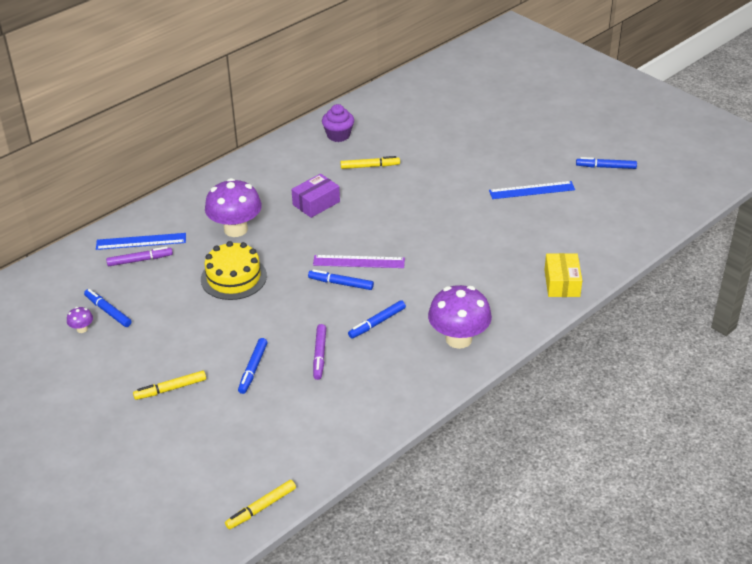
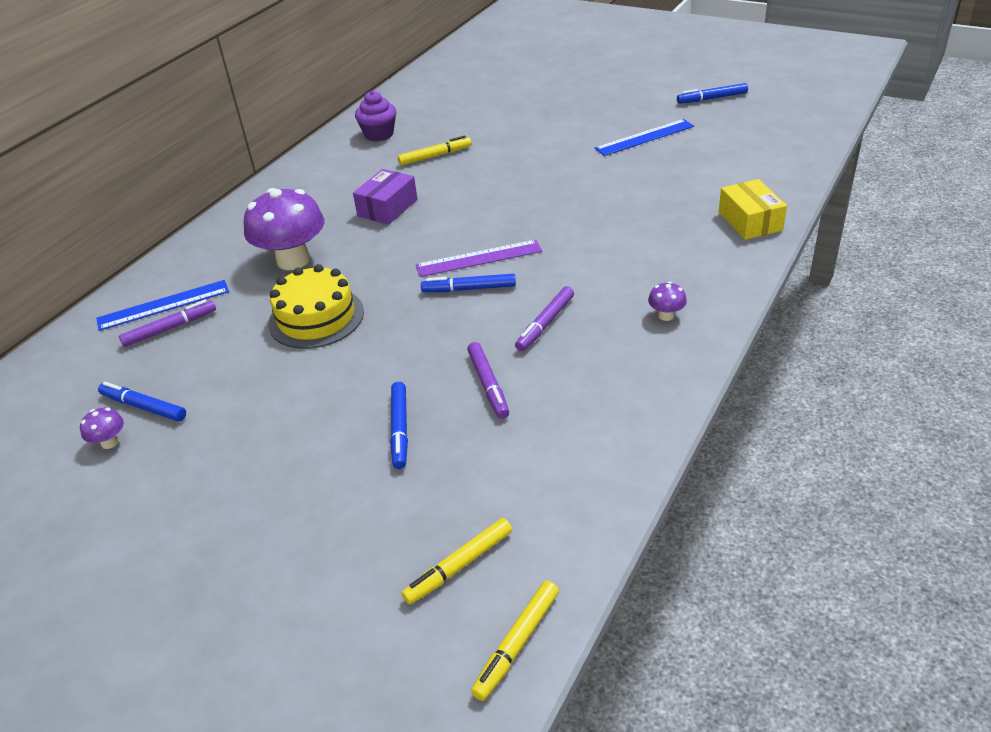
camera: 15 degrees left, 0 degrees up
(170, 389) = (284, 493): yellow marker -> yellow marker (459, 566)
(377, 323) = (545, 324): blue marker -> purple marker
(458, 339) = (666, 315): purple mushroom -> purple mushroom, size x0.42

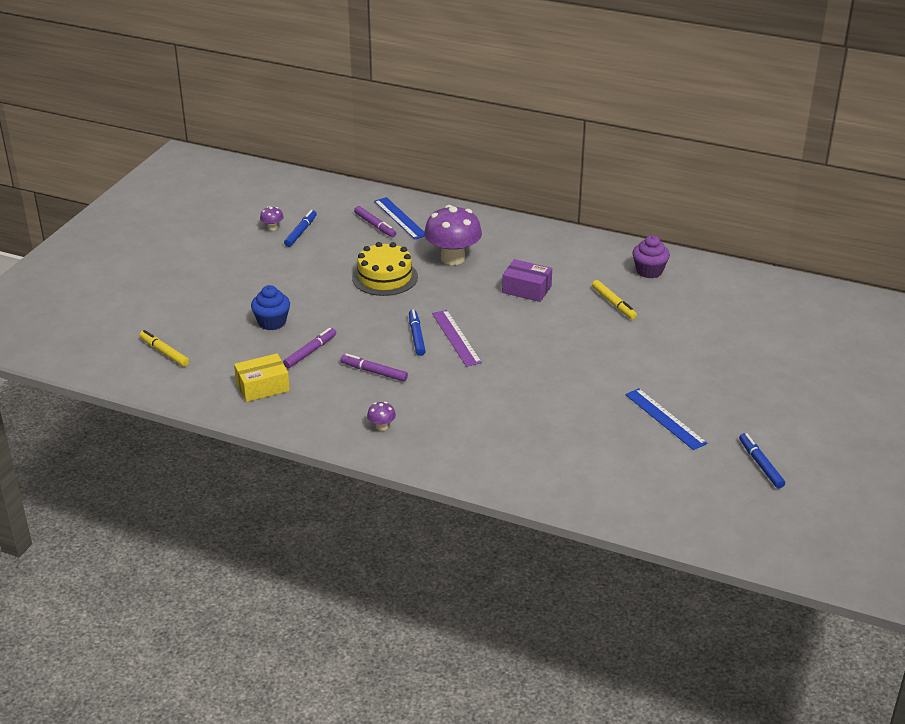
camera: 80 degrees right, 5 degrees down
(400, 429) = (272, 322): blue marker -> blue cupcake
(488, 385) = (310, 352): purple marker -> purple marker turned 150 degrees clockwise
(517, 644) = (112, 374): yellow marker -> none
(750, 221) = (516, 476): yellow box -> yellow box (262, 387)

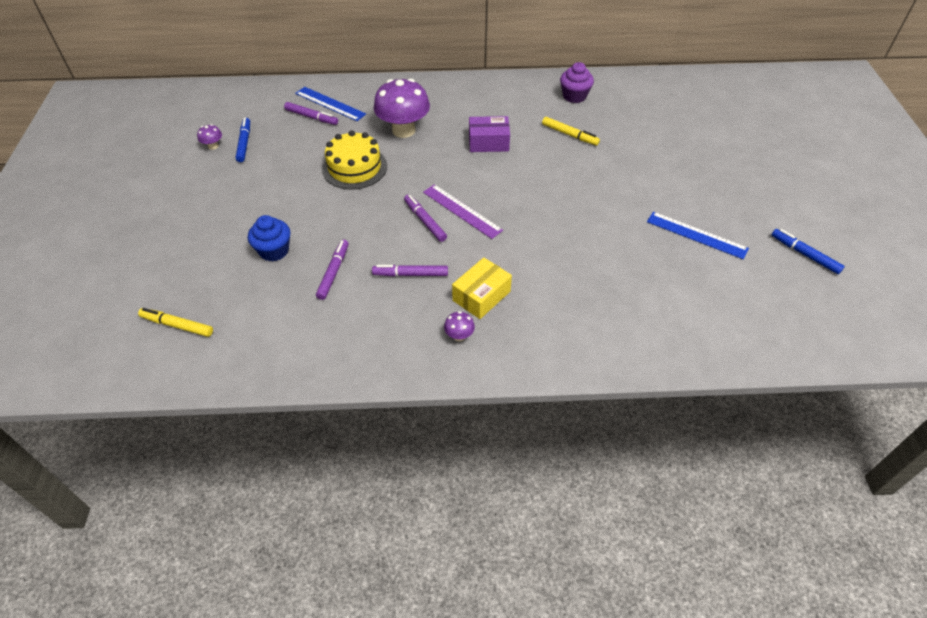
camera: 25 degrees left, 15 degrees up
(262, 387) = (309, 331): yellow box -> yellow box (481, 296)
(416, 336) = (425, 221): blue marker -> purple marker

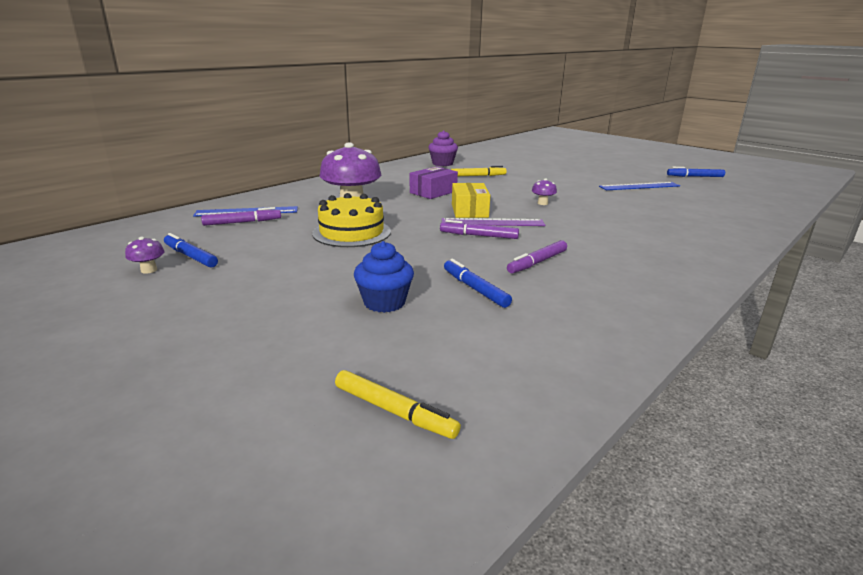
camera: 45 degrees left, 25 degrees down
(177, 325) = (394, 411): yellow marker -> yellow marker turned 120 degrees counterclockwise
(333, 272) = (475, 289): purple marker -> blue marker
(459, 336) = (649, 274): purple mushroom -> purple mushroom (542, 203)
(481, 296) = (609, 250): yellow box -> yellow box (469, 210)

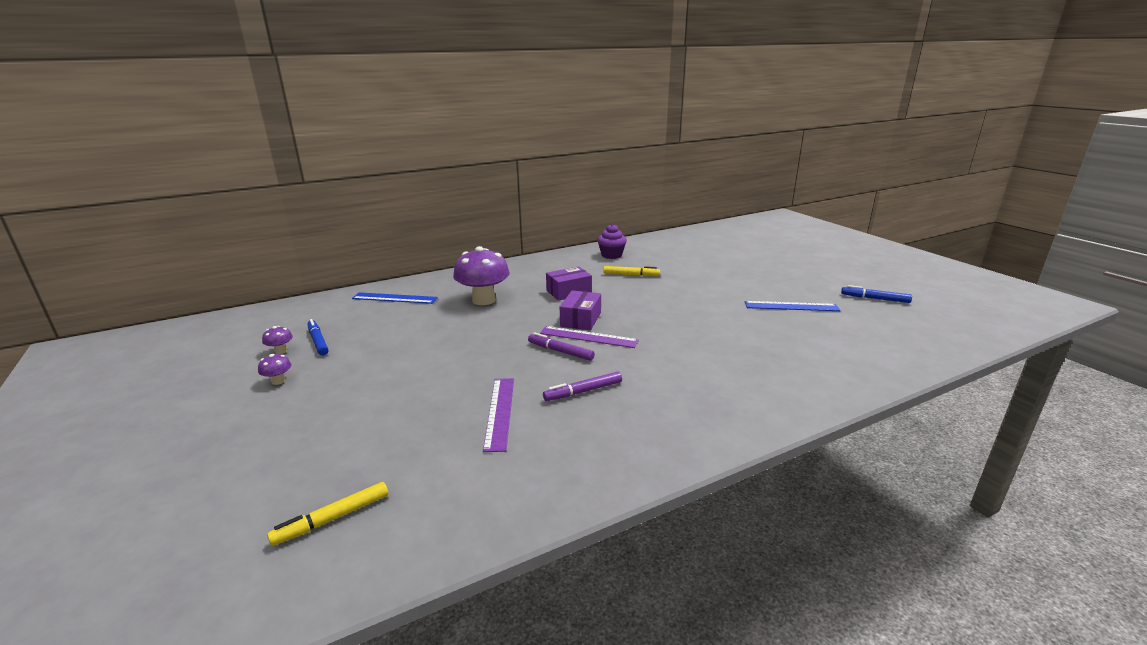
camera: 20 degrees right, 0 degrees up
(242, 222) = (382, 310): purple marker -> none
(351, 232) = (456, 332): yellow cake -> none
(384, 302) = (416, 413): blue cupcake -> none
(394, 411) = (332, 519): yellow marker -> yellow marker turned 90 degrees clockwise
(469, 210) = (581, 319): yellow box -> purple box
(475, 289) = (500, 412): blue marker -> purple ruler
(542, 203) = (661, 318): purple mushroom -> purple mushroom (278, 381)

